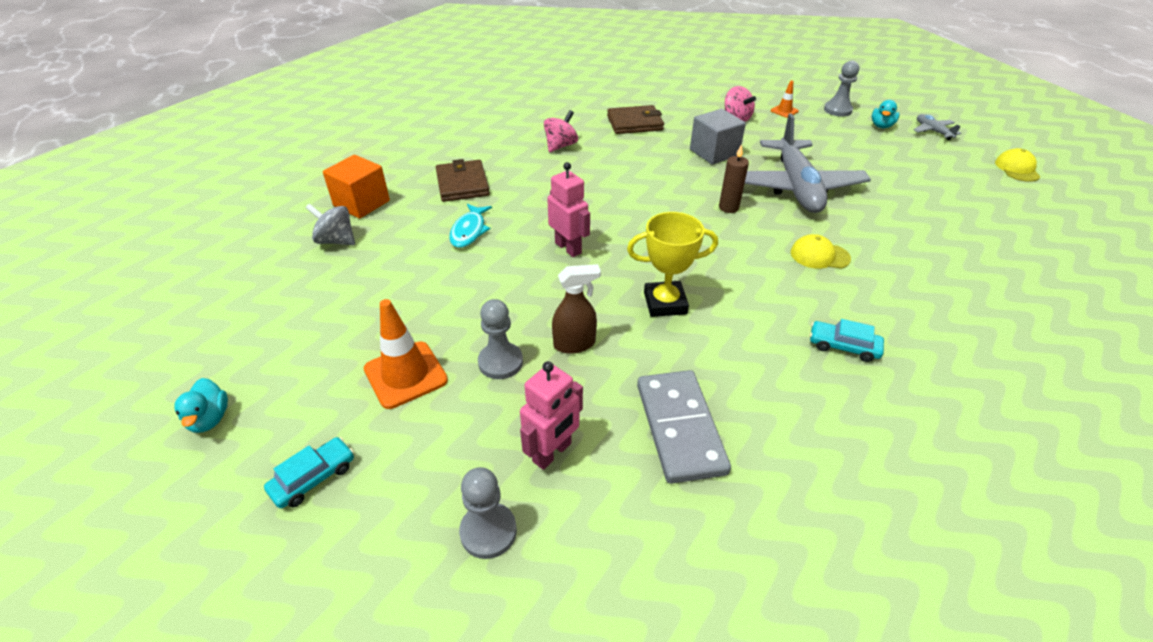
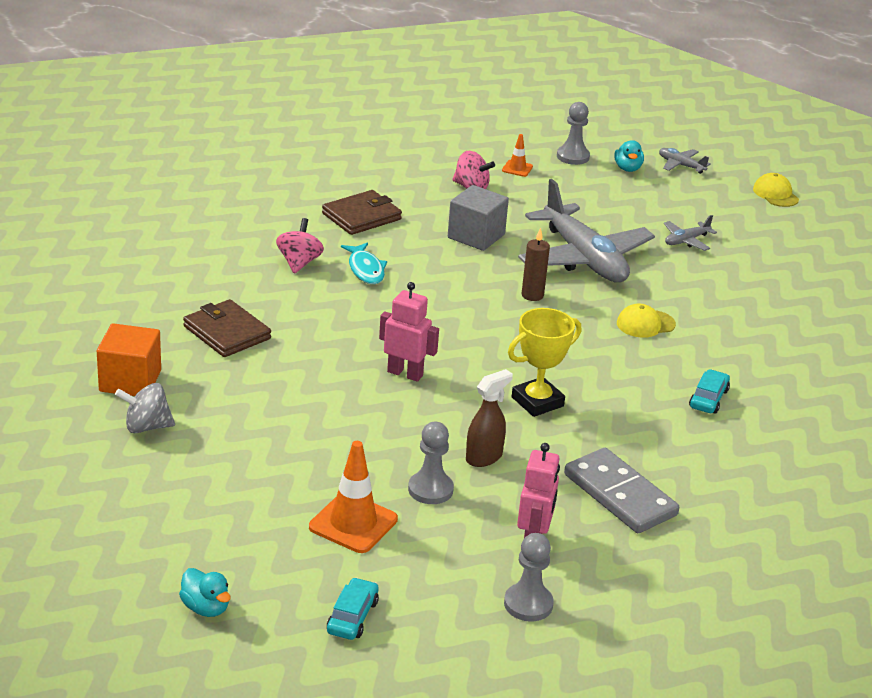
camera: 30 degrees left, 10 degrees down
(469, 231) = (286, 381): turquoise fish -> turquoise fish (365, 269)
(843, 346) = (708, 399): turquoise car -> turquoise car turned 120 degrees clockwise
(904, 191) = (686, 241): none -> grey plane

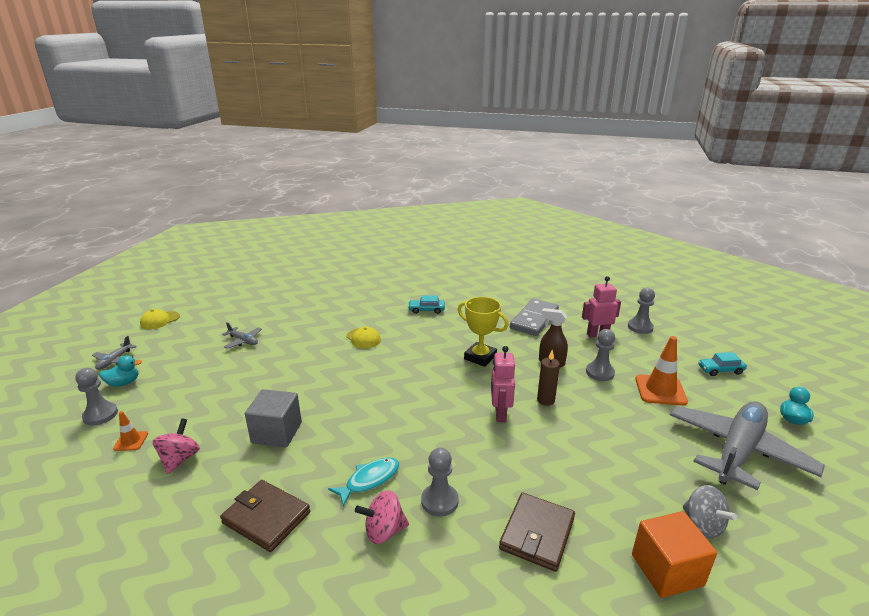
camera: 110 degrees left, 5 degrees down
(308, 297) = (439, 501): none -> grey pawn
(532, 295) = (356, 385): brown candle -> brown candle (545, 400)
(584, 258) = (289, 375): grey plane -> grey plane (737, 451)

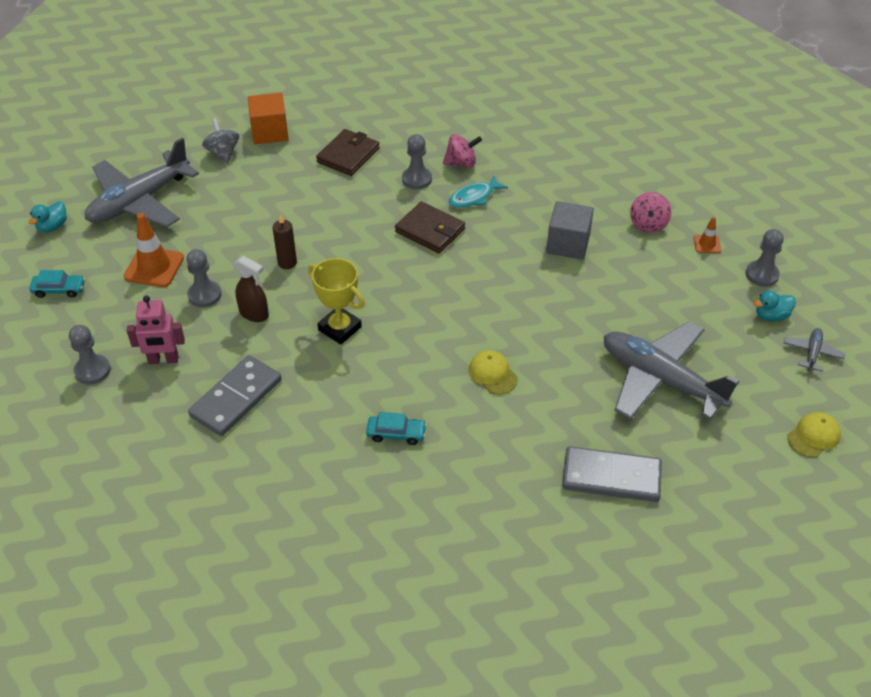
camera: 175 degrees left, 20 degrees up
(243, 341) = (660, 380): grey plane -> grey plane, size x2.38
(266, 518) = (552, 176): brown wallet -> brown wallet (430, 230)
(298, 300) = (611, 477): none -> grey domino
(500, 414) = (342, 250): pink robot -> none

